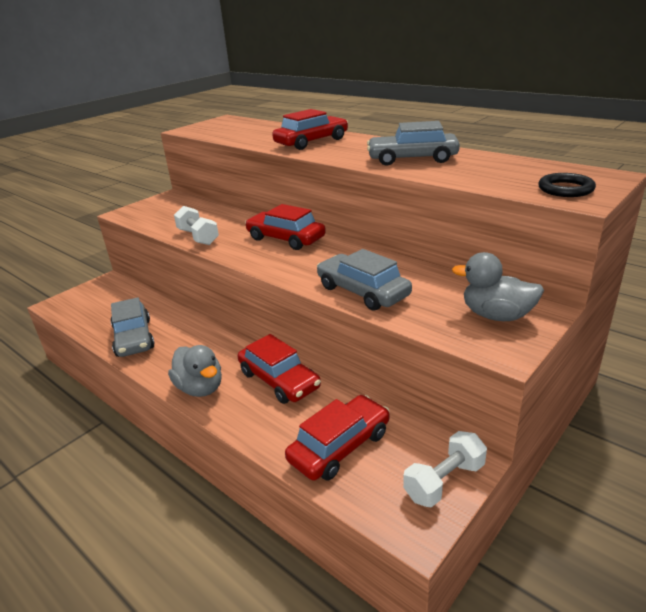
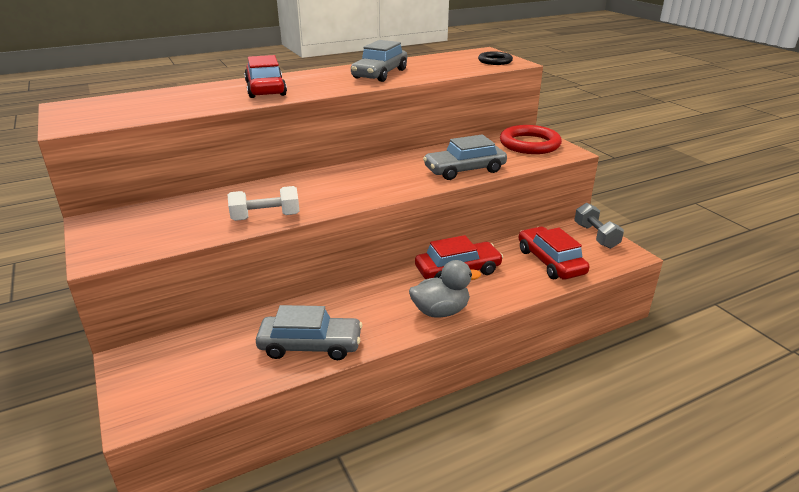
camera: 70 degrees left, 0 degrees up
(286, 239) = (333, 179): red car -> none
(444, 481) = (595, 236): white dumbbell -> grey dumbbell
(496, 315) = (529, 144): grey duck -> red ring

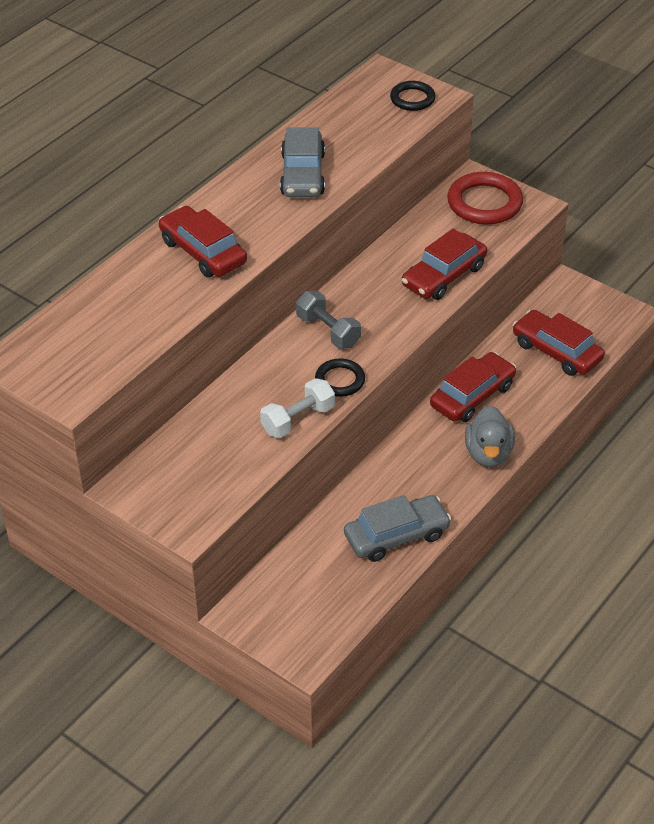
camera: 25 degrees left, 15 degrees up
(324, 204) = (340, 380): none -> black ring
(440, 311) = (488, 454): grey duck -> grey duck turned 135 degrees clockwise
(464, 170) = (444, 276): grey car -> red car
(595, 236) = (584, 297): grey dumbbell -> grey dumbbell (328, 331)

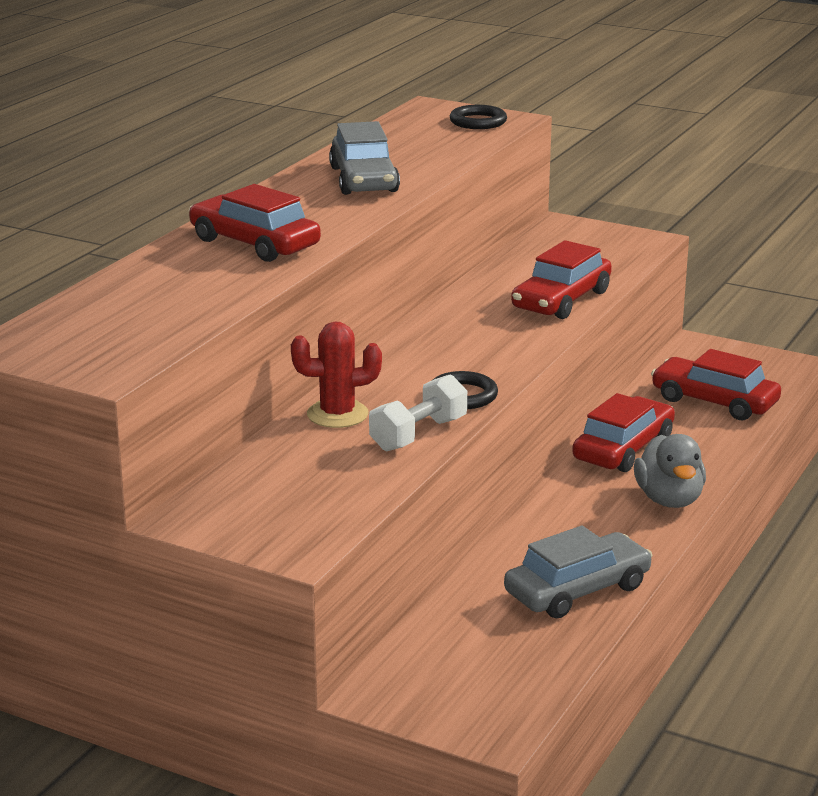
camera: 10 degrees left, 20 degrees down
(247, 391) = (337, 414): none -> red cactus
(328, 331) = (428, 355): grey dumbbell -> none
(484, 203) = (585, 241): red ring -> none

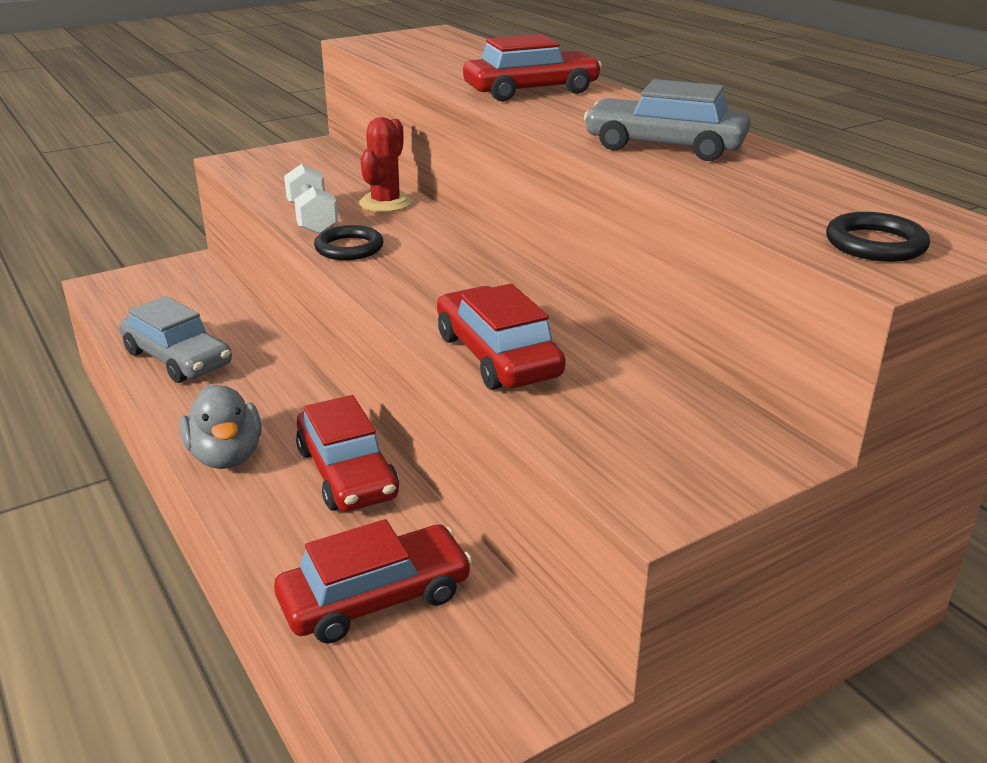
camera: 120 degrees right, 5 degrees up
(577, 590) = (177, 358): grey car -> grey car turned 45 degrees counterclockwise
(669, 499) = (226, 456): grey duck -> grey duck turned 135 degrees counterclockwise

